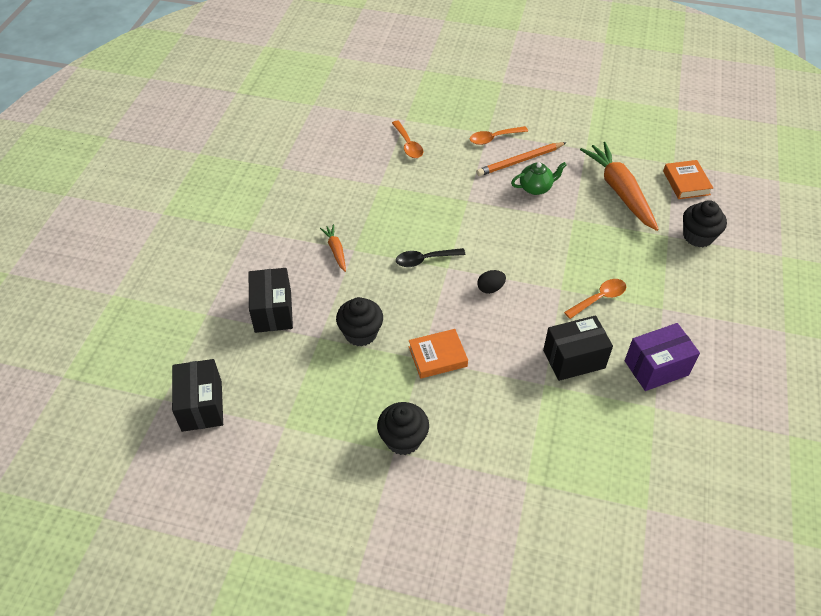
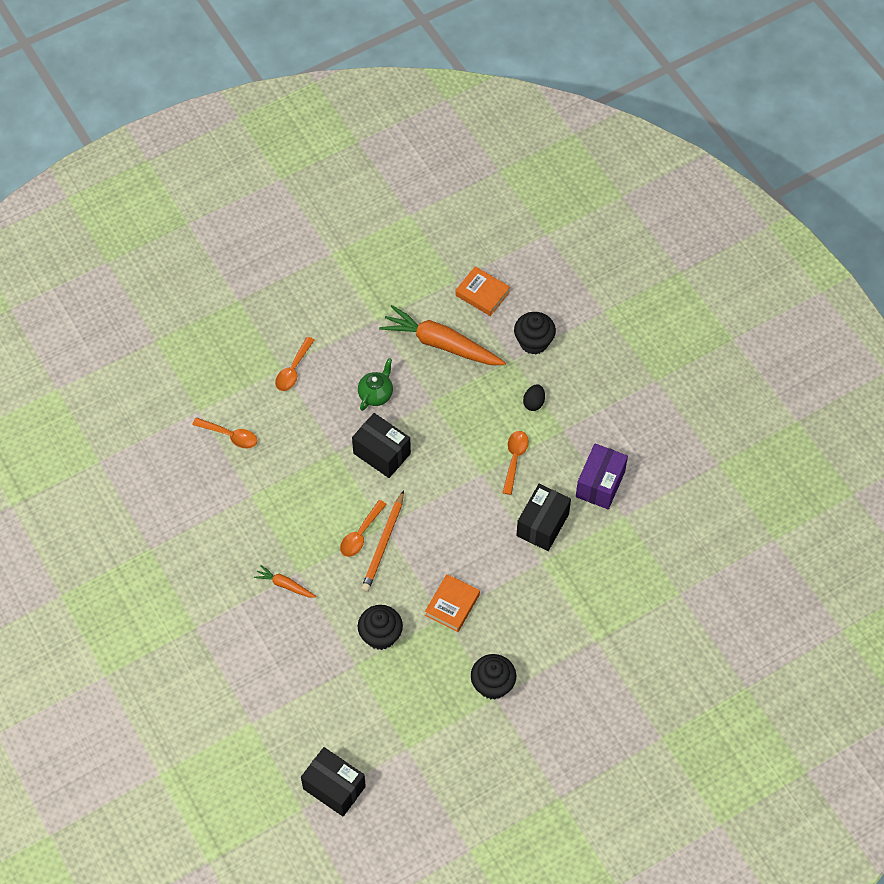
camera: 45 degrees left, 10 degrees up
(273, 311) = (298, 676): black box -> black box (382, 453)
(425, 260) = (360, 534): black spoon -> orange spoon
(490, 288) = (432, 517): black egg -> black egg (534, 403)
(520, 161) = (337, 376): orange pencil -> orange pencil (383, 543)

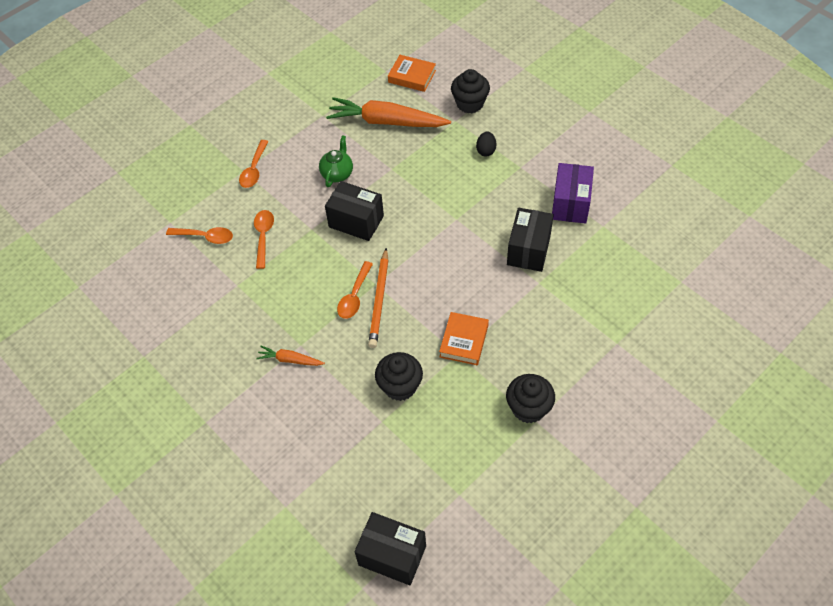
camera: 10 degrees left, 5 degrees down
(514, 459) = (483, 200): orange spoon -> orange spoon (263, 236)

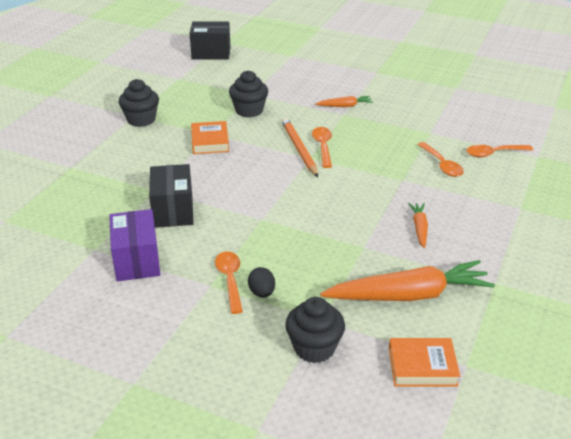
camera: 155 degrees right, 20 degrees down
(254, 170) = (510, 211): orange spoon -> orange spoon (230, 280)
(337, 173) = (419, 228): green teapot -> orange carrot
(356, 221) = (364, 194): black box -> none

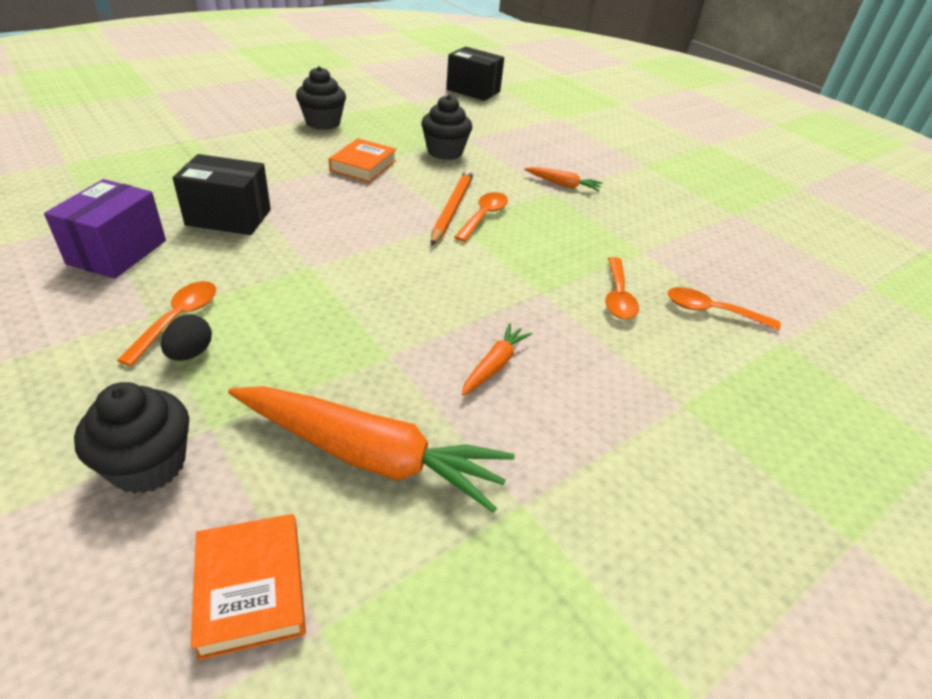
camera: 25 degrees right, 5 degrees up
(173, 211) = (229, 217): black box -> black box turned 75 degrees clockwise
(422, 366) = (251, 588): orange book -> orange book turned 45 degrees clockwise

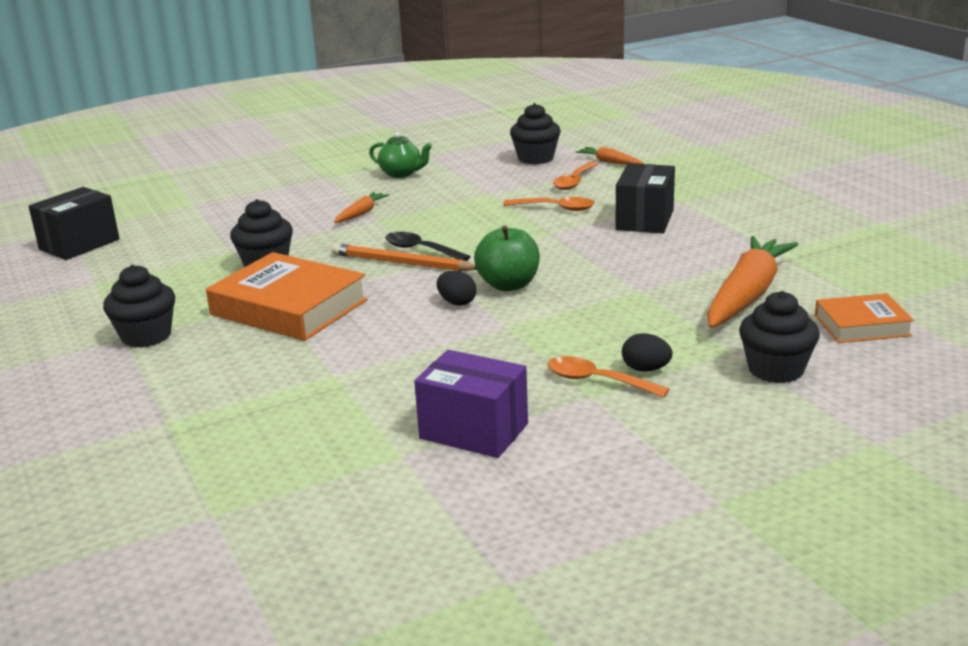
camera: 75 degrees left, 15 degrees down
(229, 217) = (402, 376): black box -> black box (644, 220)
(363, 166) = (289, 307): orange book -> orange book, size x1.76
(365, 238) = (457, 302): none -> black egg
(403, 266) = (508, 285): none -> green apple
(484, 216) = (421, 250): orange spoon -> black spoon
(494, 365) = (646, 254): orange carrot -> orange carrot (609, 162)
(673, 200) = (402, 174): none -> green teapot
(773, 282) = (535, 158): none -> black cupcake

